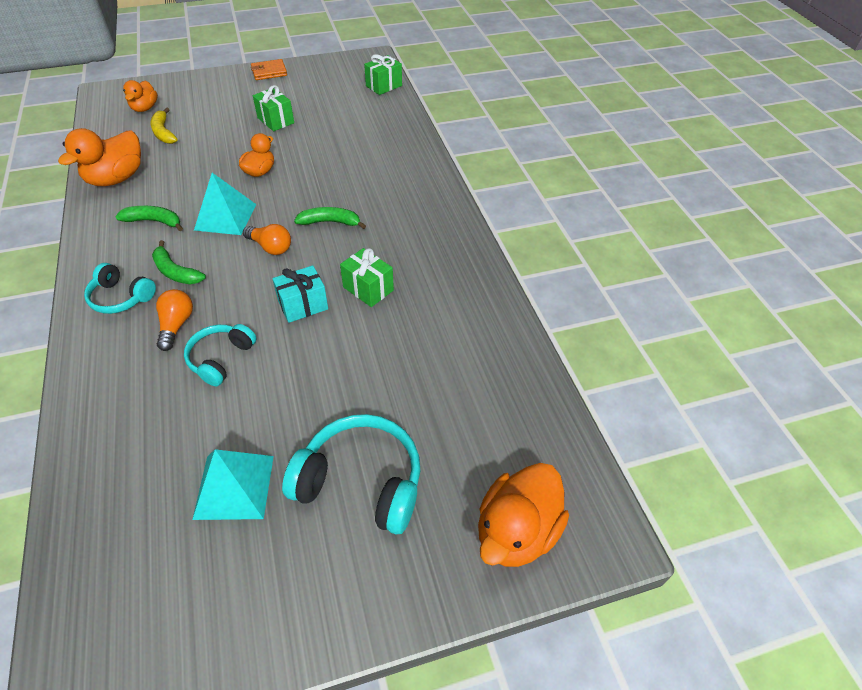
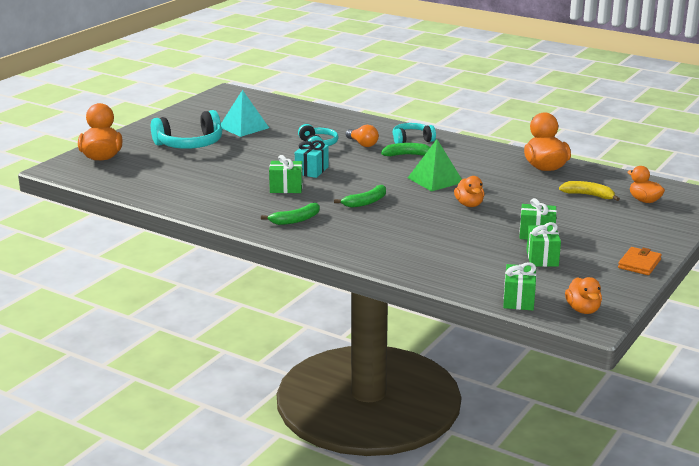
camera: 140 degrees right, 25 degrees down
(154, 221) = (470, 163): green banana -> green banana (295, 220)
(225, 217) = (435, 180): turquoise pyramid -> green pyramid
(270, 247) = (378, 180): orange light bulb -> none
(312, 103) = (542, 258): none -> green gift
(361, 65) = (583, 310): none -> orange duck

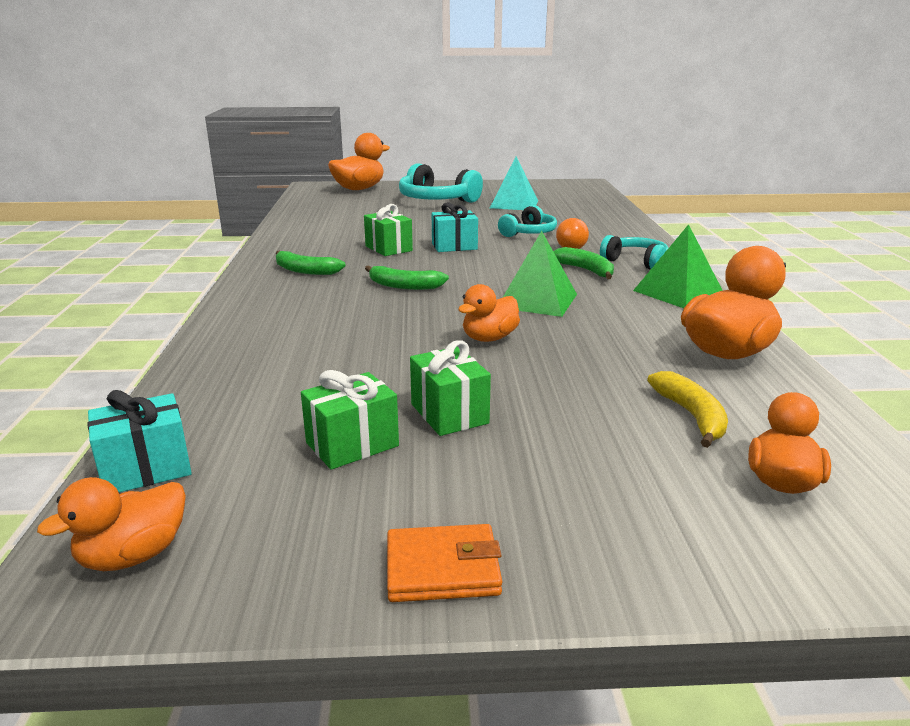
camera: 55 degrees right, 0 degrees up
(468, 149) = (678, 292): none -> green pyramid
(518, 300) = (146, 469): green gift -> turquoise gift

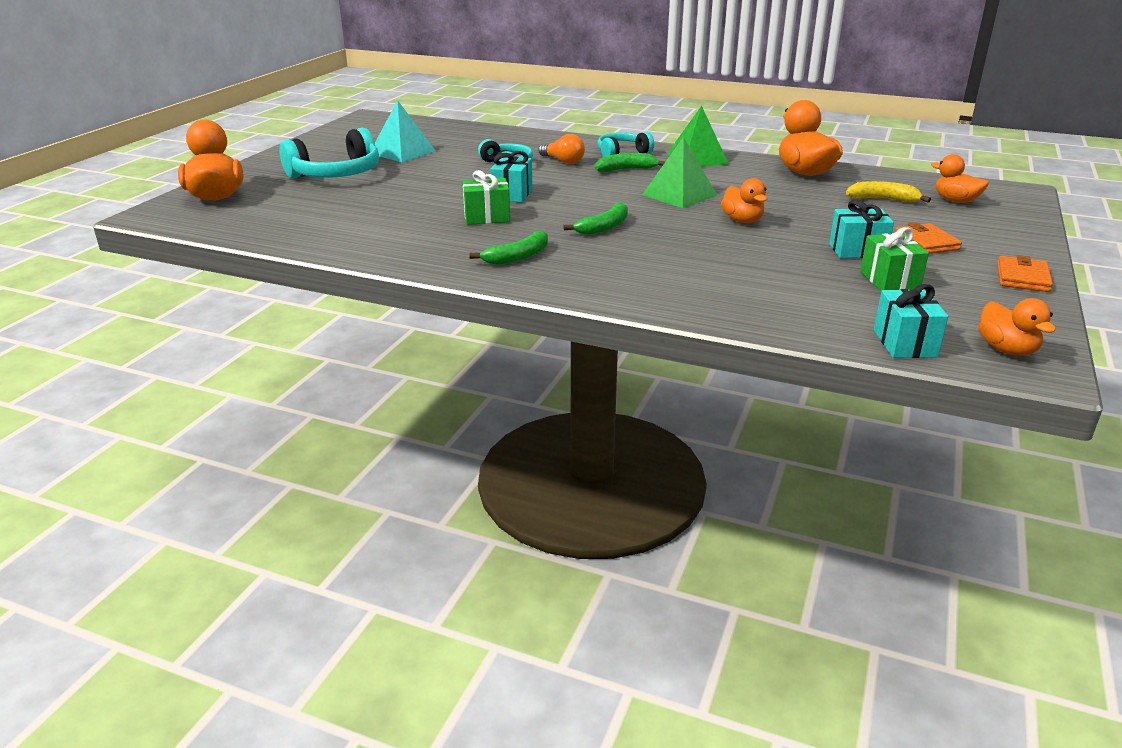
camera: 65 degrees left, 5 degrees up
(449, 413) = (857, 250): green gift -> turquoise gift
(531, 464) = (926, 242): none -> orange wallet

